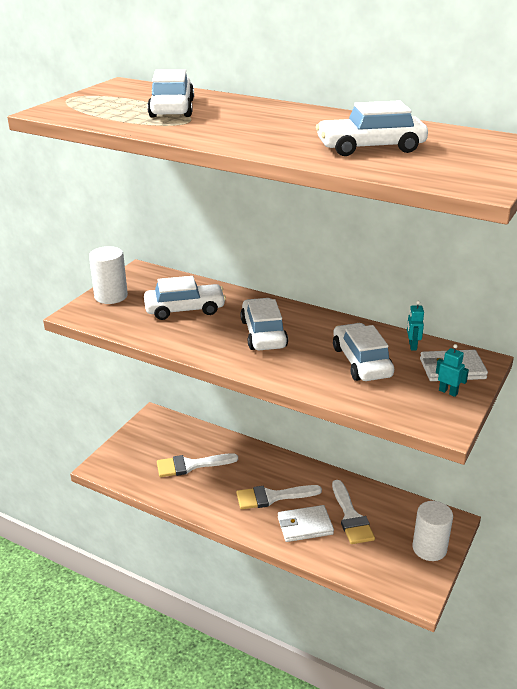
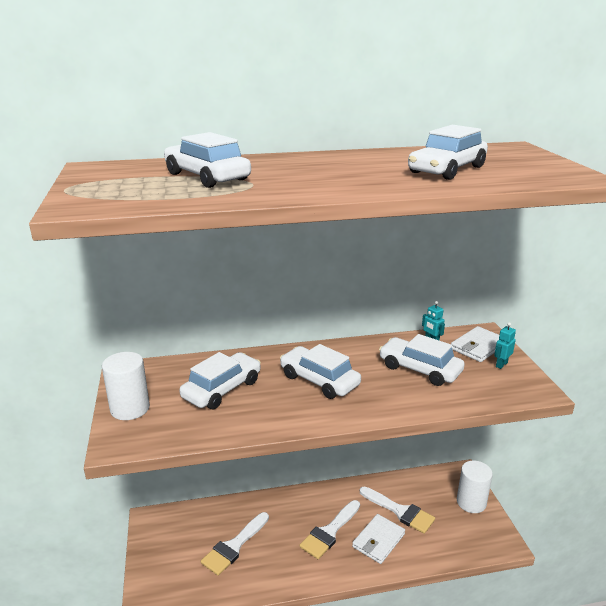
camera: 40 degrees left, 5 degrees down
(448, 392) = (501, 364): turquoise robot -> turquoise robot turned 45 degrees counterclockwise

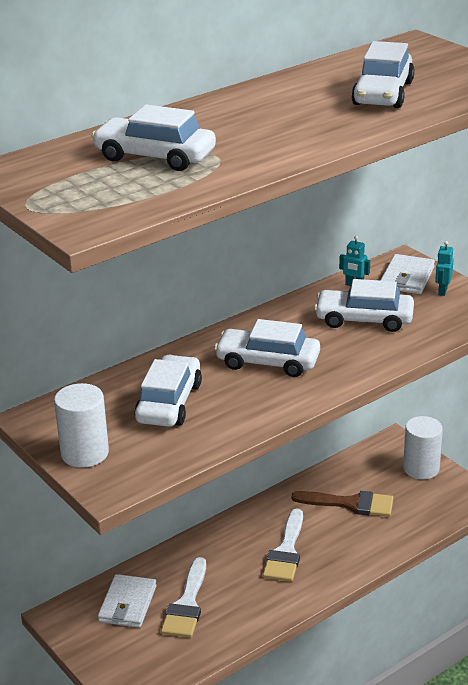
camera: 25 degrees left, 5 degrees up
(378, 540) = (345, 540): white wallet -> white wallet (127, 604)
(400, 511) = (350, 504): white brush -> brown brush

